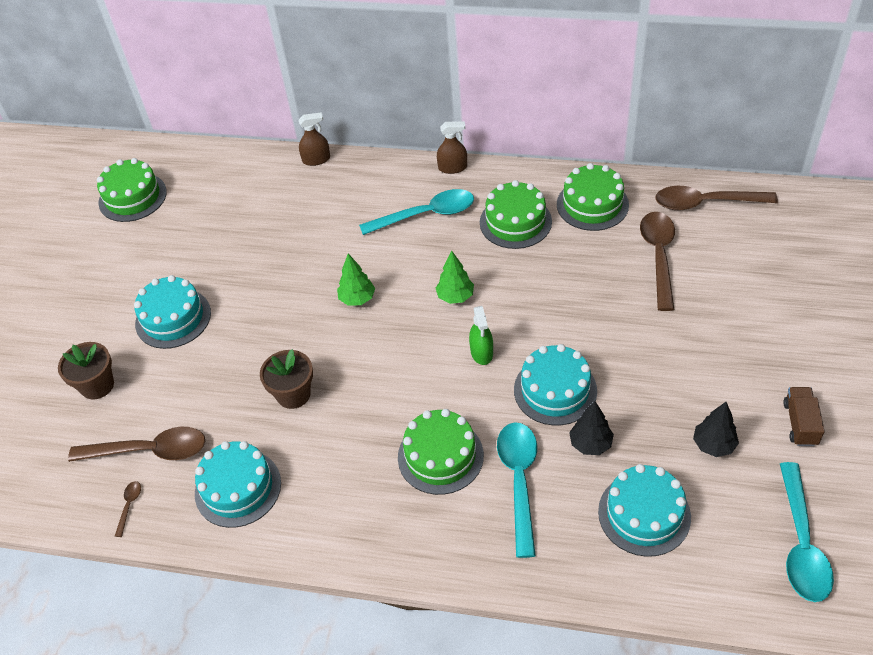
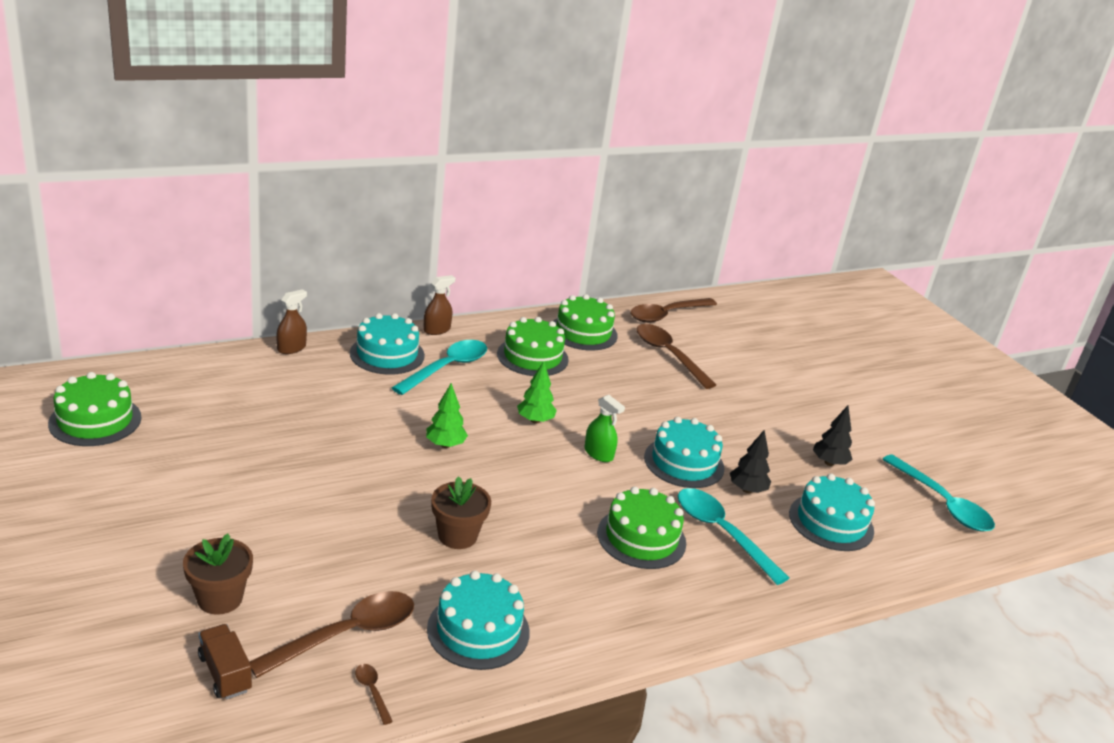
camera: 45 degrees left, 20 degrees down
(173, 318) = (257, 512): turquoise cake -> turquoise cake (387, 354)
(800, 423) = (867, 432): brown truck -> brown truck (225, 673)

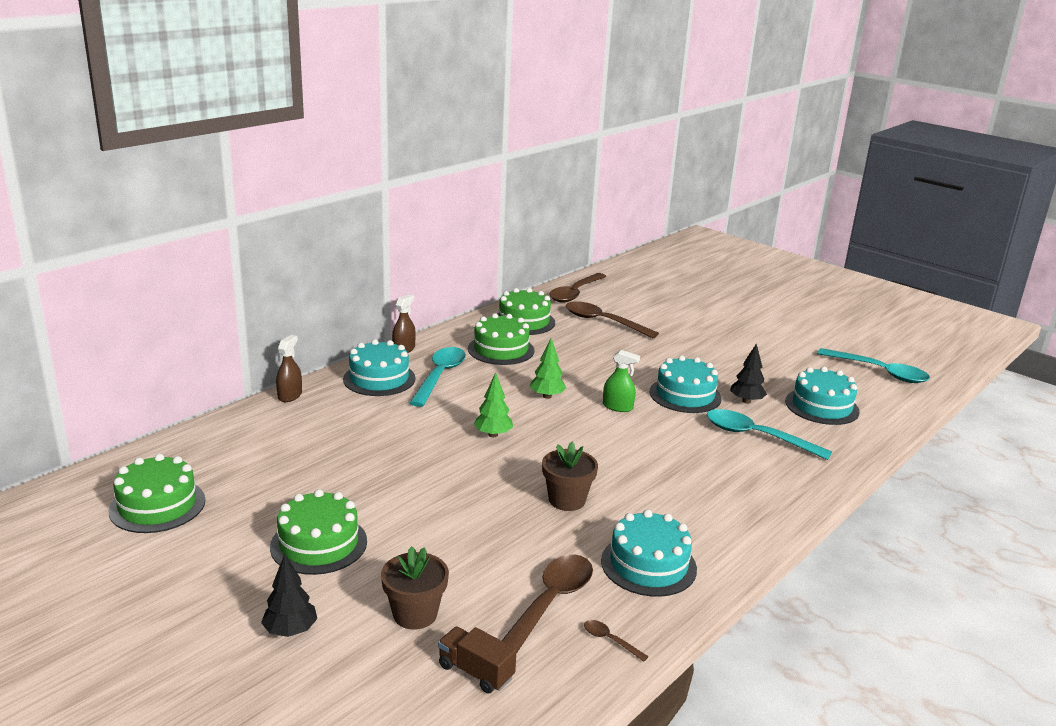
camera: 20 degrees left, 5 degrees down
(641, 538) = (704, 457): green cake -> green cake (319, 544)
(829, 463) = (783, 366): black tree -> black tree (290, 631)

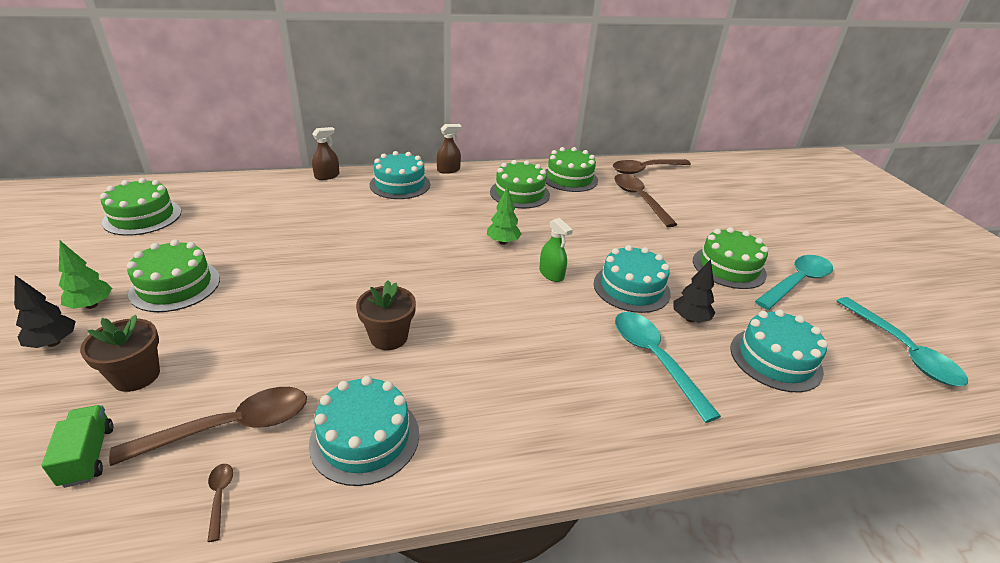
camera: 35 degrees right, 10 degrees up
(439, 376) = (444, 197): turquoise spoon -> turquoise spoon (796, 282)
(476, 672) = (88, 456): brown truck -> green truck
(493, 434) = (415, 256): green tree -> green tree (91, 305)
(728, 355) = (728, 267): none -> green cake

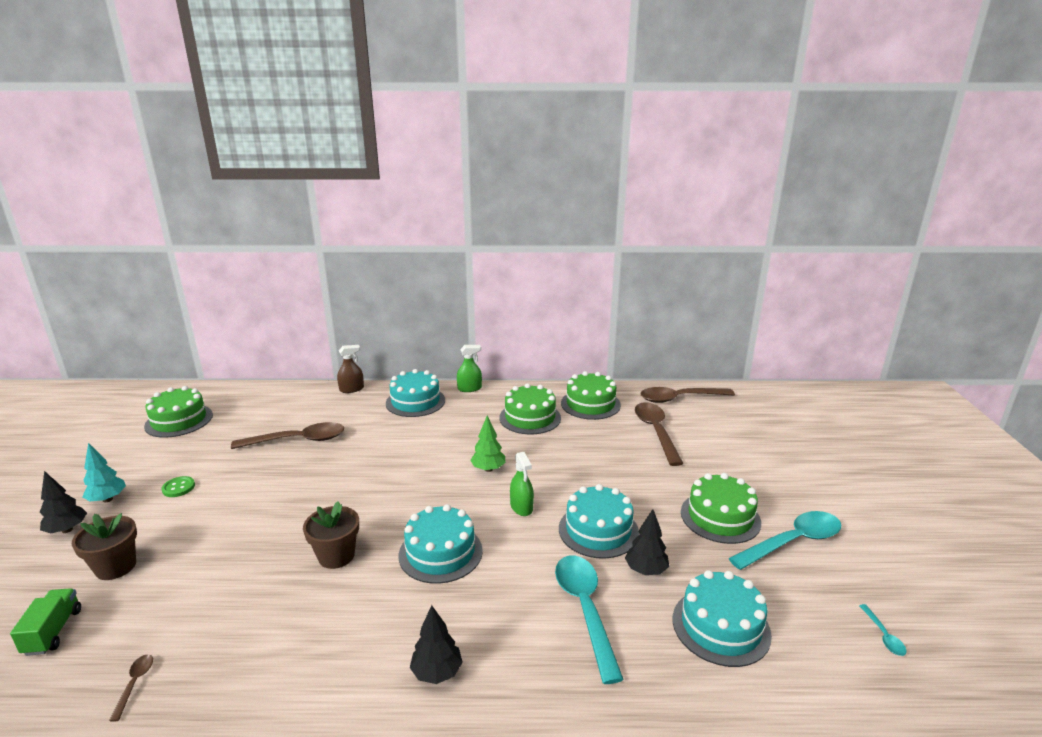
camera: 15 degrees right, 10 degrees down
(91, 305) = (107, 499): green tree -> turquoise tree
(175, 286) = (178, 488): green cake -> green button
(230, 427) = (168, 623): brown spoon -> brown spoon (297, 440)
(365, 438) = (273, 650): turquoise cake -> turquoise cake (440, 552)
(448, 170) = (469, 388): brown spray bottle -> green spray bottle
(546, 435) = (437, 672): none -> black tree
(902, 350) = (883, 635): turquoise spoon -> turquoise spoon, size x0.42

